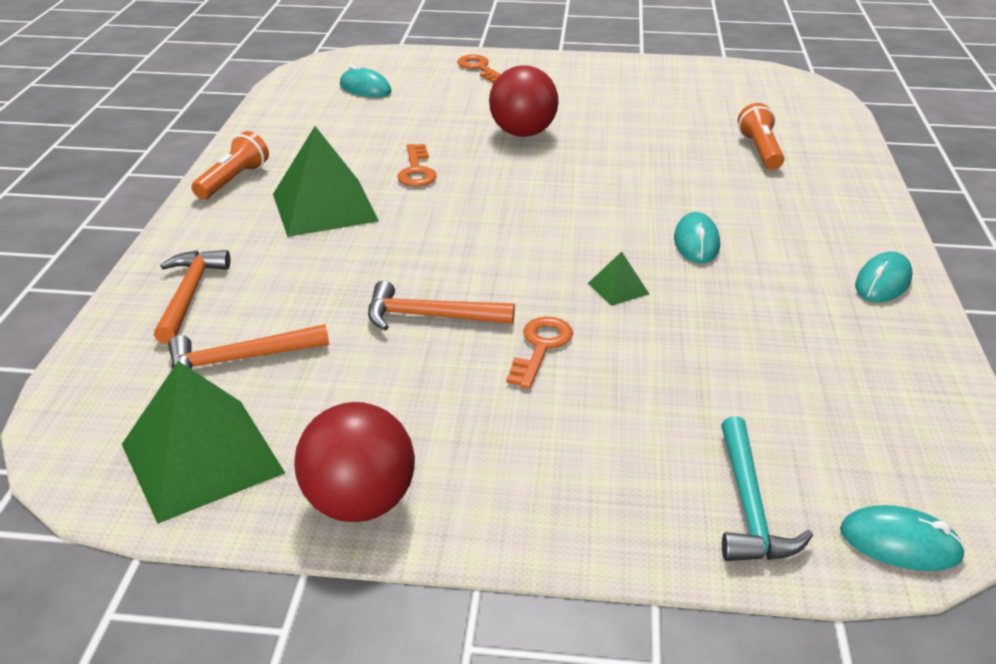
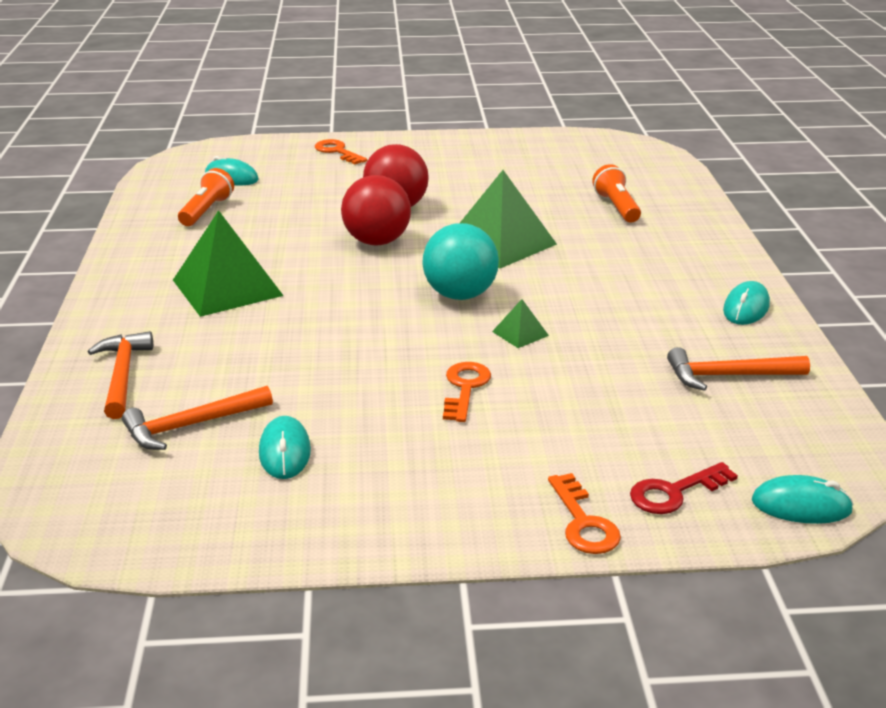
camera: 10 degrees left, 5 degrees down
(201, 458) = (184, 509): green pyramid -> green pyramid (500, 242)
(233, 180) = (129, 271): orange flashlight -> orange flashlight (206, 211)
(360, 503) = (342, 528): red ball -> red ball (377, 241)
(416, 171) = (305, 248): orange key -> orange key (583, 522)
(430, 316) = (357, 372): orange hammer -> orange hammer (728, 376)
(564, 237) = (460, 295): none -> turquoise ball
(696, 242) = (579, 289): turquoise mouse -> turquoise mouse (285, 452)
(749, 506) = (674, 492): turquoise hammer -> red key

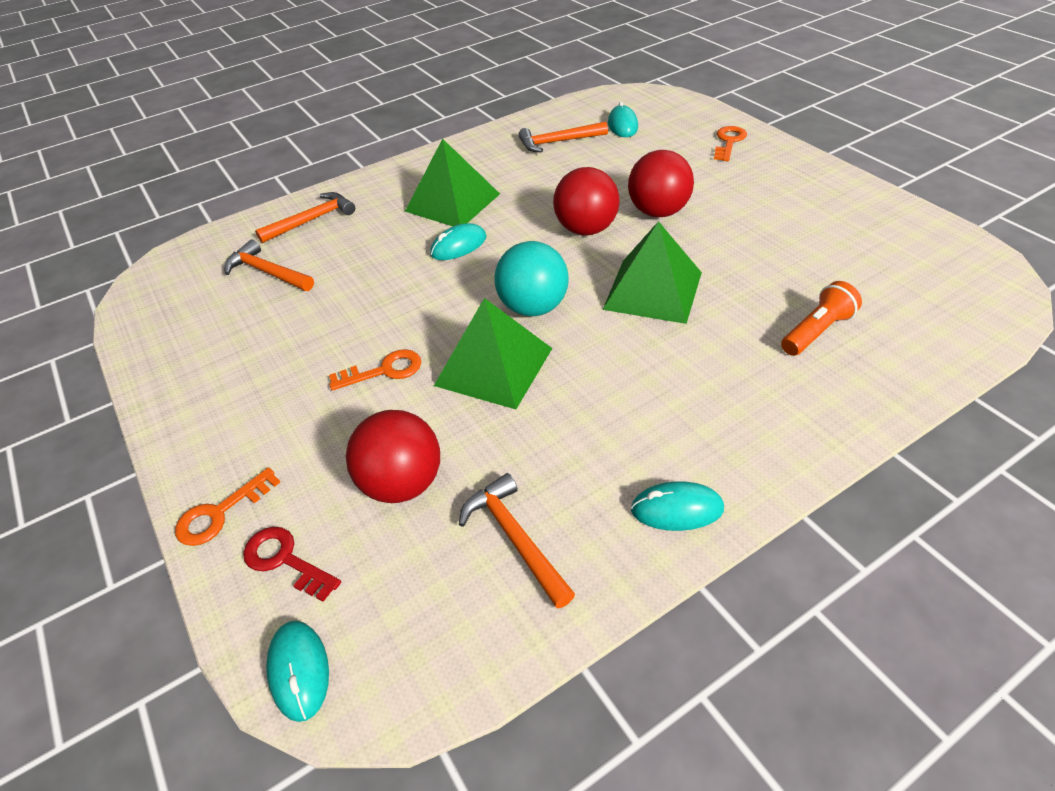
camera: 65 degrees right, 15 degrees up
(206, 211) = (558, 142): orange flashlight -> orange hammer
(285, 452) = (253, 323): turquoise mouse -> turquoise mouse (458, 246)
(520, 333) = (494, 366): green pyramid -> green pyramid, size x2.28
(628, 412) = (402, 483): none -> red ball

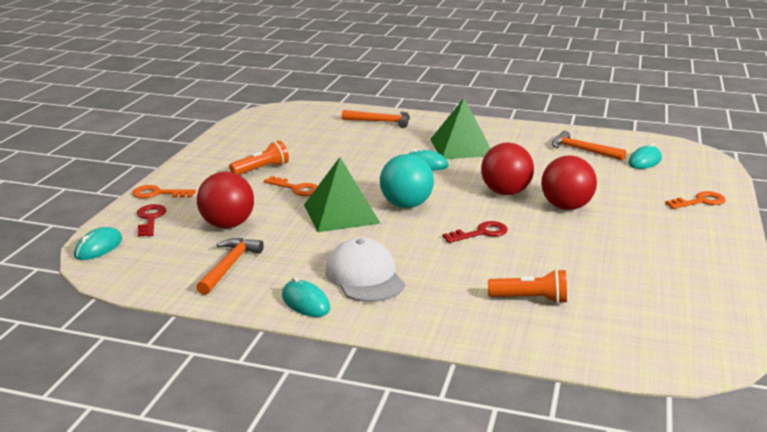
camera: 45 degrees right, 20 degrees down
(267, 272) = (323, 131): orange hammer -> none
(292, 374) = (261, 169): none -> orange flashlight
(652, 290) = (481, 233): green pyramid -> red key
(662, 425) = (364, 277): none -> white cap

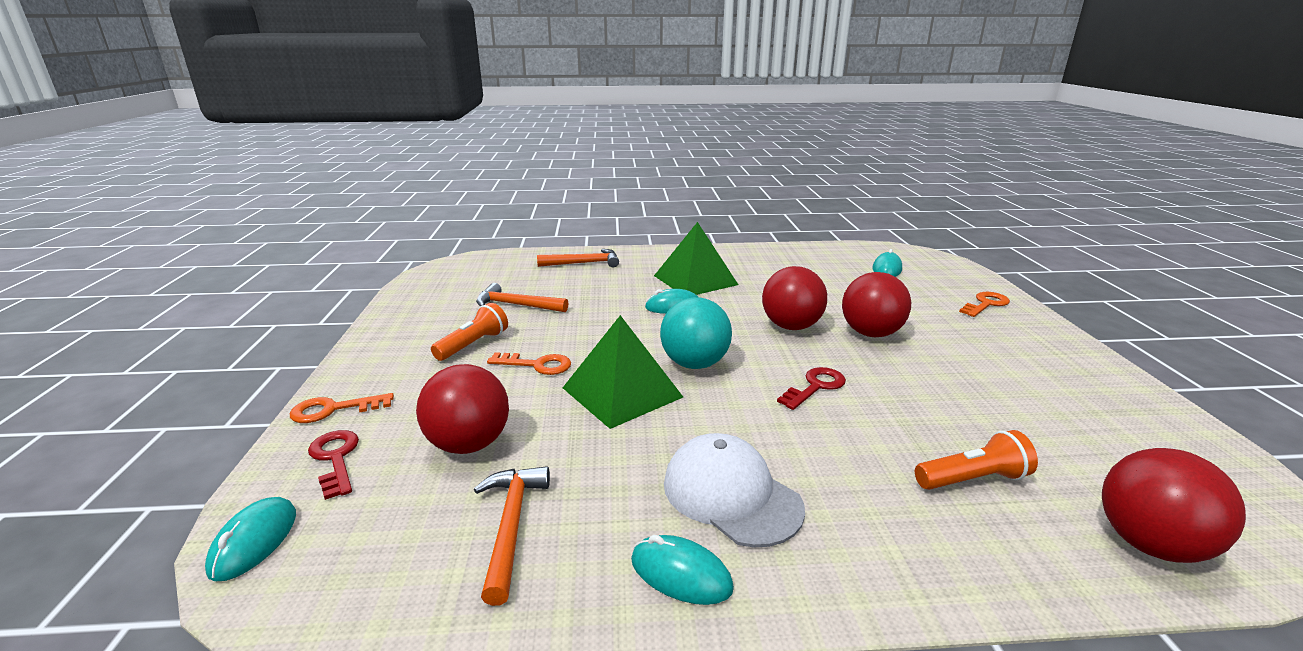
camera: 20 degrees left, 0 degrees up
(582, 150) = (818, 266): orange hammer -> orange hammer (516, 305)
(606, 348) = (1149, 544): none -> red ball

